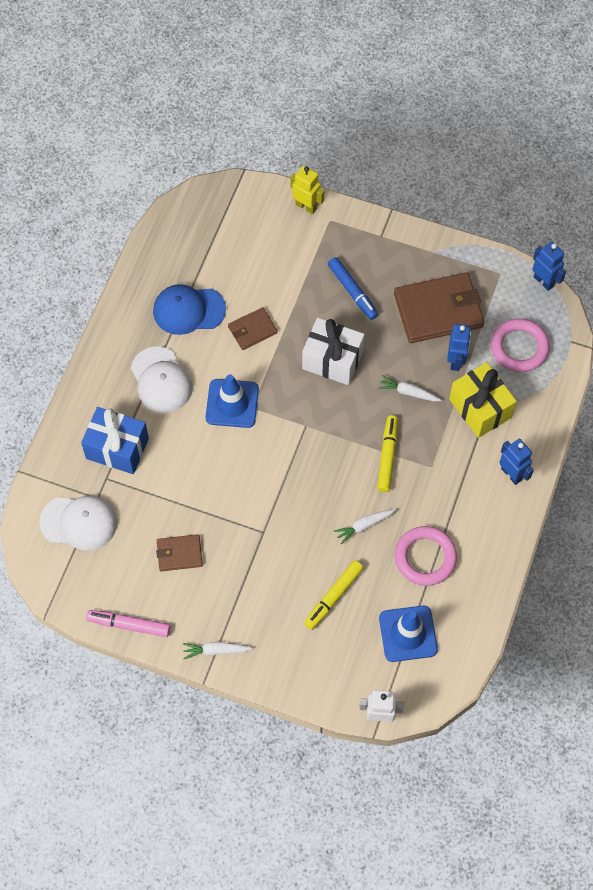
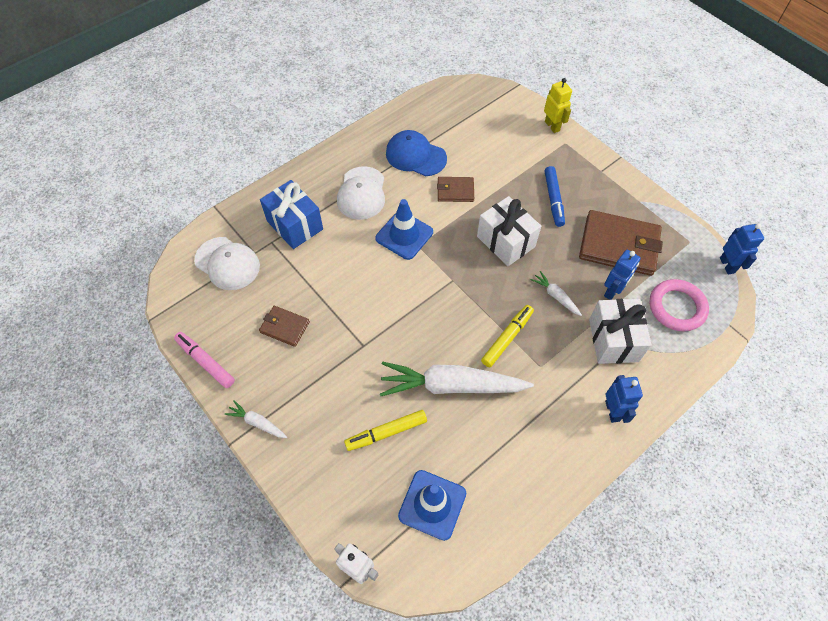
camera: 30 degrees right, 5 degrees down
(364, 525) = (451, 385): white carrot -> white carrot, size x2.25
(425, 557) = (489, 443): pink ring -> none
(480, 408) = (613, 340): yellow gift -> white gift

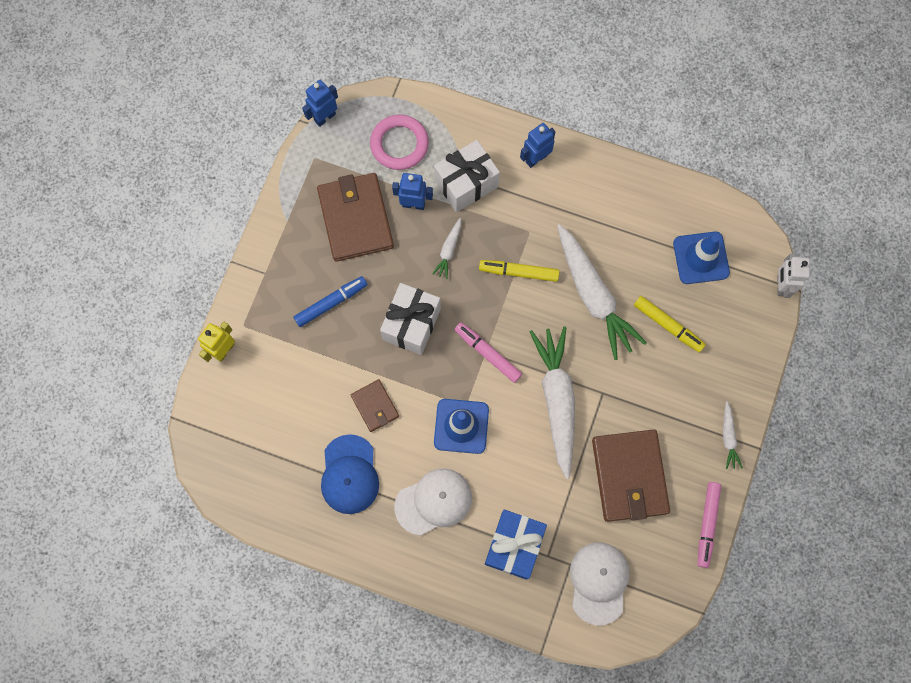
camera: 120 degrees left, 15 degrees up
(284, 327) = (629, 476): brown wallet -> brown wallet, size x1.93
(380, 308) = (557, 400): none -> white carrot
(449, 280) = (487, 353): none -> pink marker

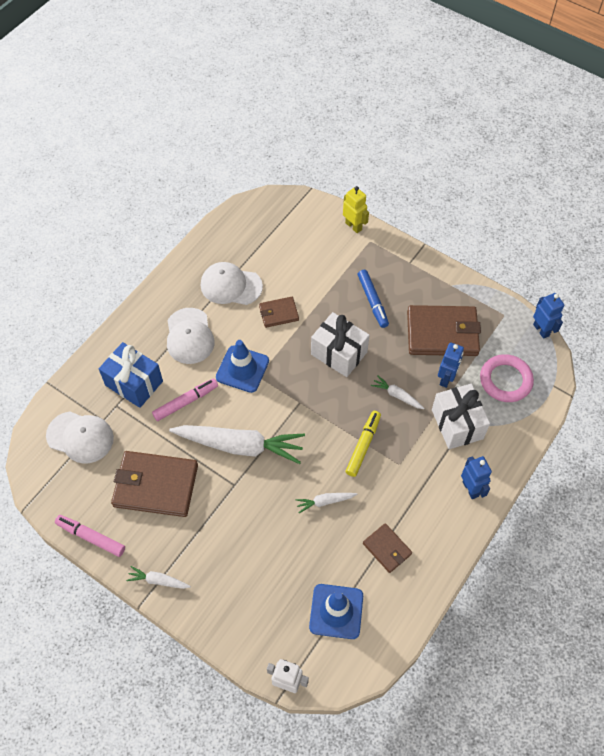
camera: 105 degrees right, 15 degrees down
(349, 474) = (231, 286): blue cap -> white cap
(487, 353) = (297, 403): pink marker -> pink marker (186, 402)
(593, 296) = (325, 502): white carrot -> white carrot, size x0.44
(624, 225) = (387, 549): none -> brown wallet
(668, 325) = (278, 559): yellow marker -> none

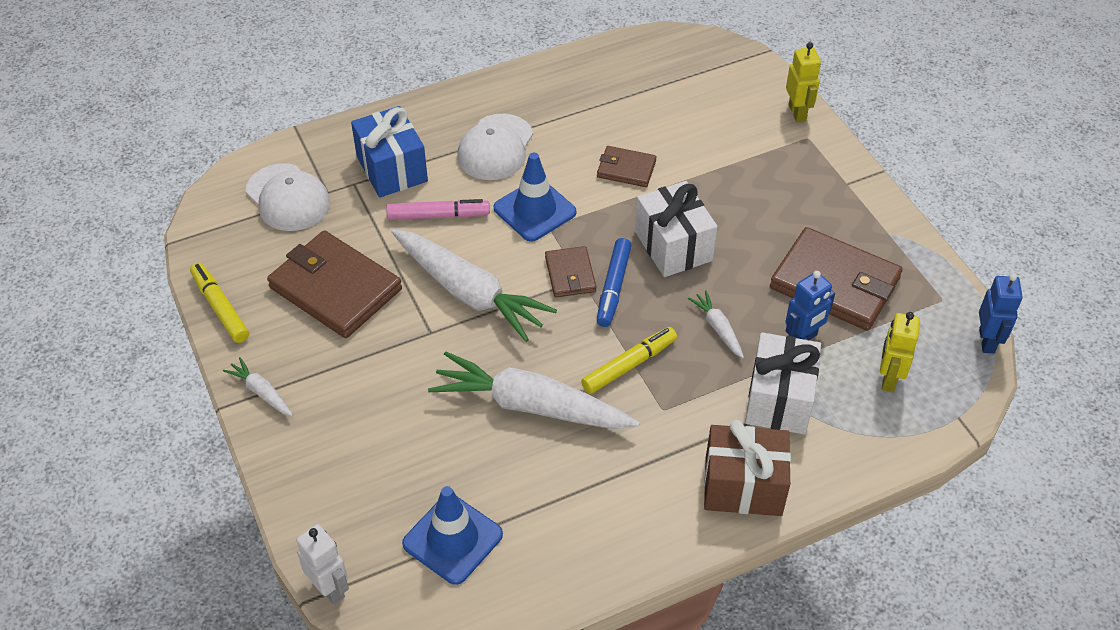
camera: 30 degrees right, 10 degrees down
(91, 537) = (220, 307): pink marker -> yellow marker
(231, 286) = (587, 115): white cap -> none
(325, 502) = (531, 405): white carrot -> white carrot, size x2.25
(372, 301) = (762, 206): blue marker -> blue marker (613, 287)
(387, 549) = (573, 500): brown wallet -> brown wallet (570, 274)
(470, 489) = (743, 486): blue robot -> brown gift
(505, 380) = (888, 379): pink ring -> yellow robot

